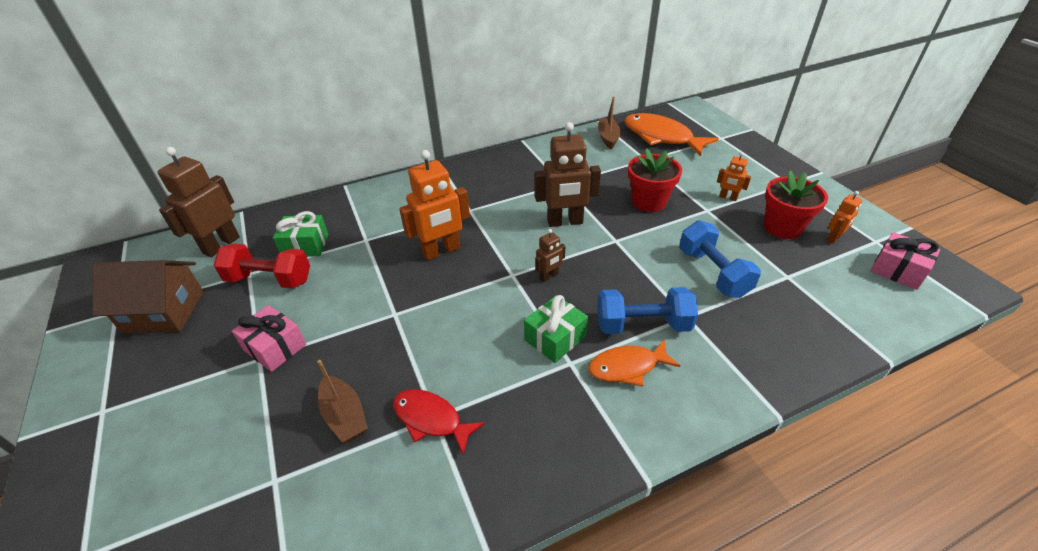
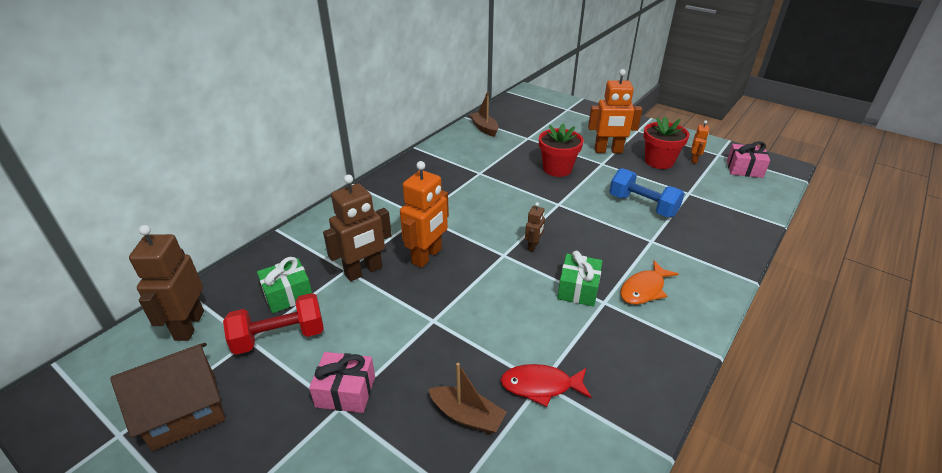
camera: 30 degrees left, 5 degrees down
(565, 222) = (508, 202): brown robot -> brown robot (364, 271)
(642, 325) = (629, 257): blue dumbbell -> none
(661, 137) = (524, 118): orange fish -> none
(728, 197) = (608, 151): orange robot -> orange robot, size x2.00

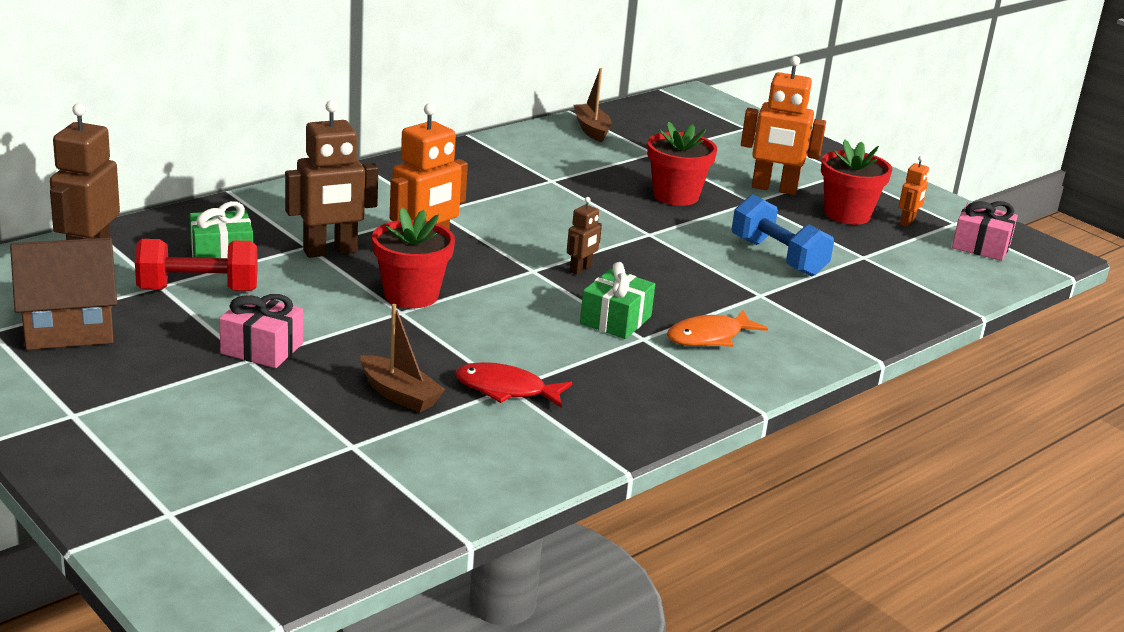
camera: 10 degrees right, 10 degrees down
(434, 301) = (411, 295): none -> red flower pot

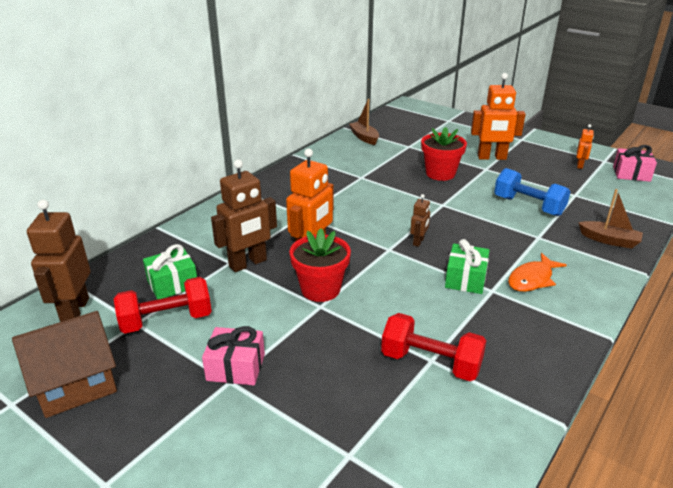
camera: 10 degrees left, 5 degrees up
(399, 394) = (358, 388): brown boat -> brown boat (609, 240)
(505, 390) = (431, 362): red fish -> red dumbbell
(847, 214) = (544, 167): red flower pot -> none

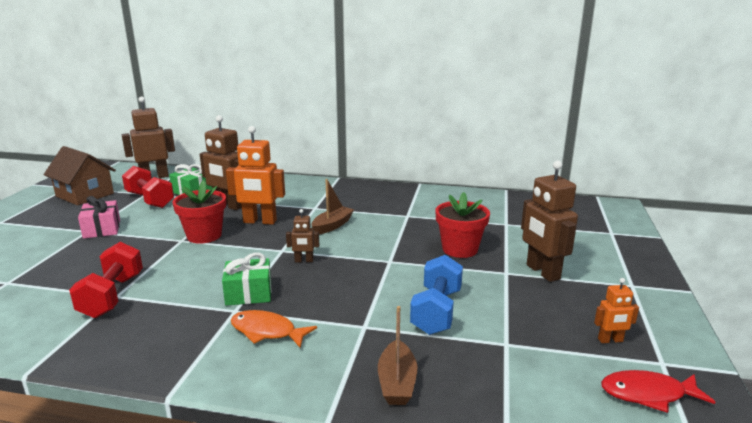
camera: 65 degrees right, 10 degrees down
(364, 137) = (495, 201): brown boat -> brown boat (332, 226)
(492, 157) = (542, 272): orange robot -> brown robot
(631, 174) = (648, 394): pink gift -> red fish

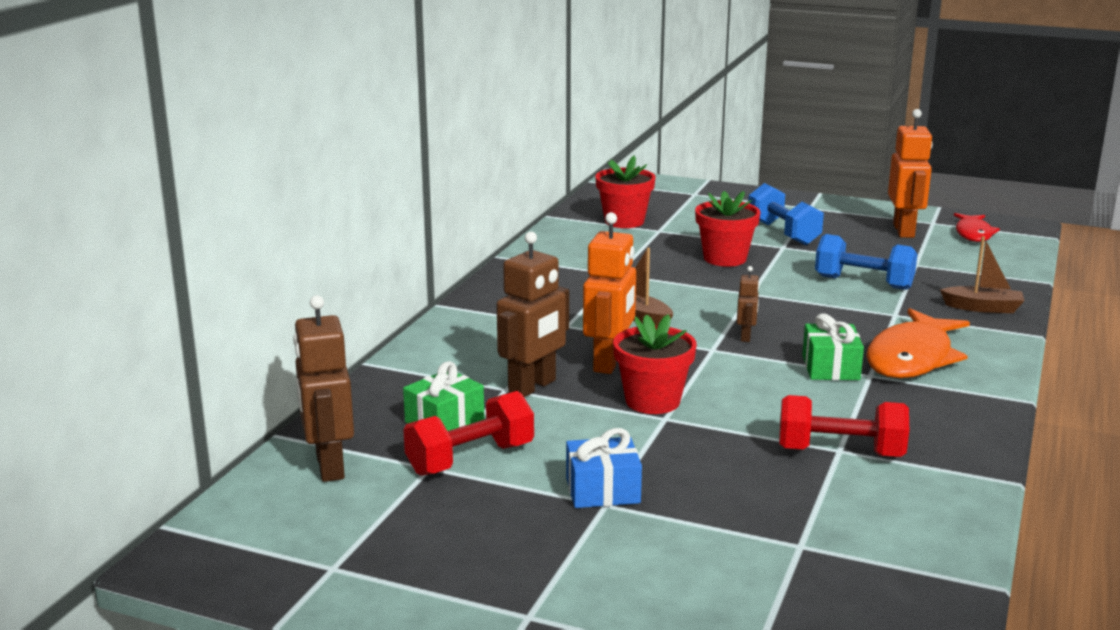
camera: 80 degrees left, 0 degrees up
(85, 195) = (403, 536): brown house -> none
(102, 229) = (602, 490): pink gift -> blue gift
(267, 331) = (912, 358): orange fish -> orange fish, size x1.68
(515, 212) = (624, 221): none -> red flower pot
(542, 272) = (783, 233): brown robot -> blue dumbbell
(610, 340) = (904, 231): orange robot -> orange robot, size x2.00

